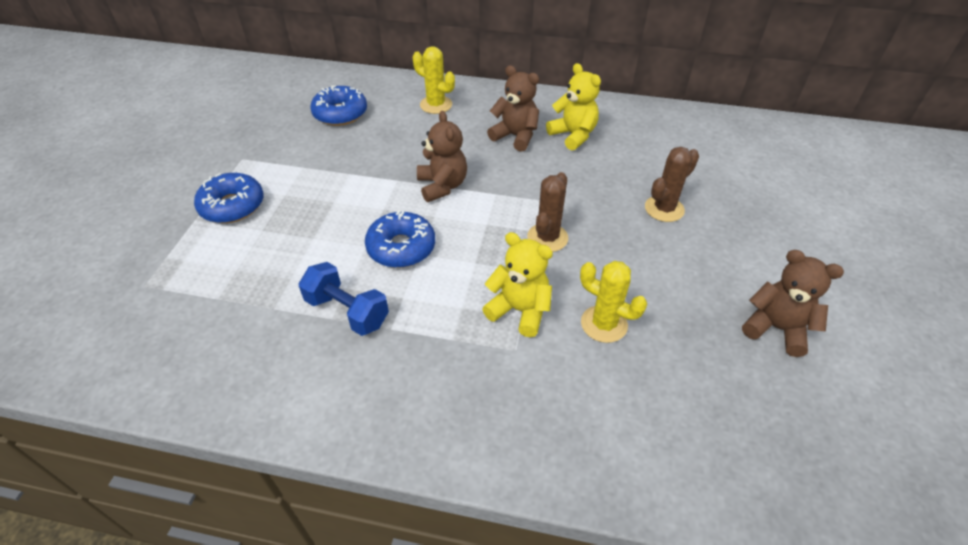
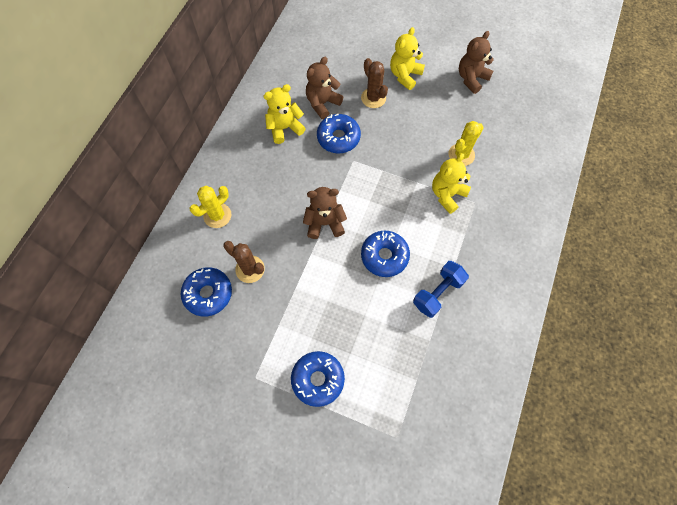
camera: 80 degrees left, 20 degrees up
(515, 136) = (276, 165): brown teddy bear -> brown teddy bear (322, 103)
(547, 238) = (389, 167): brown cactus -> brown cactus (250, 269)
(578, 182) = (338, 138): none -> blue donut
(728, 239) = (405, 75): none -> yellow teddy bear

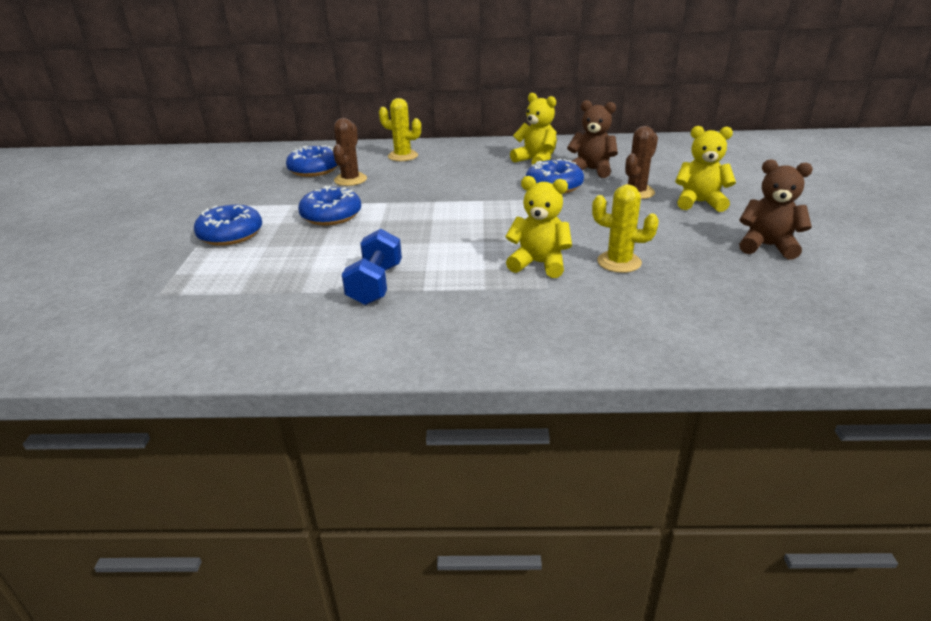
camera: 70 degrees right, 35 degrees down
(324, 223) = (431, 201): brown teddy bear -> none
(384, 256) = (410, 240): blue donut -> blue donut (331, 215)
(437, 293) = (375, 284): blue dumbbell -> blue dumbbell turned 75 degrees clockwise

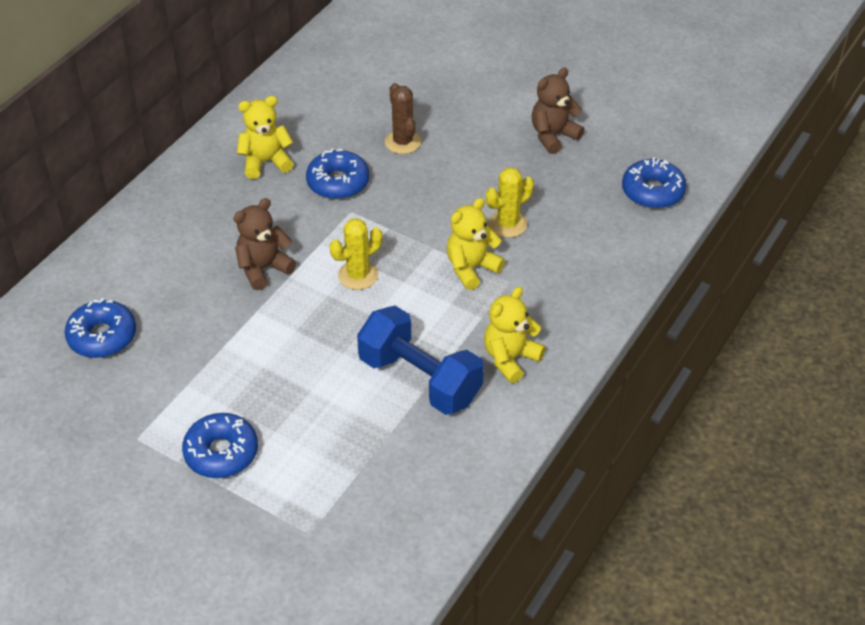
camera: 60 degrees left, 15 degrees up
(331, 215) = (249, 362): blue donut -> blue donut (652, 191)
(350, 180) = (167, 317): brown cactus -> none
(375, 284) = (420, 379): blue dumbbell -> blue dumbbell, size x1.54
(403, 156) = (141, 250): yellow cactus -> yellow cactus (358, 275)
(591, 170) = (328, 139): brown teddy bear -> brown teddy bear (263, 268)
(699, 203) = (457, 120): yellow teddy bear -> yellow teddy bear (510, 358)

